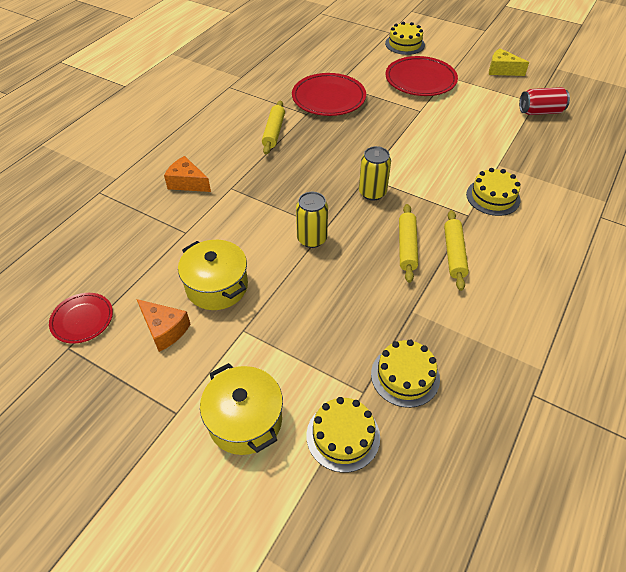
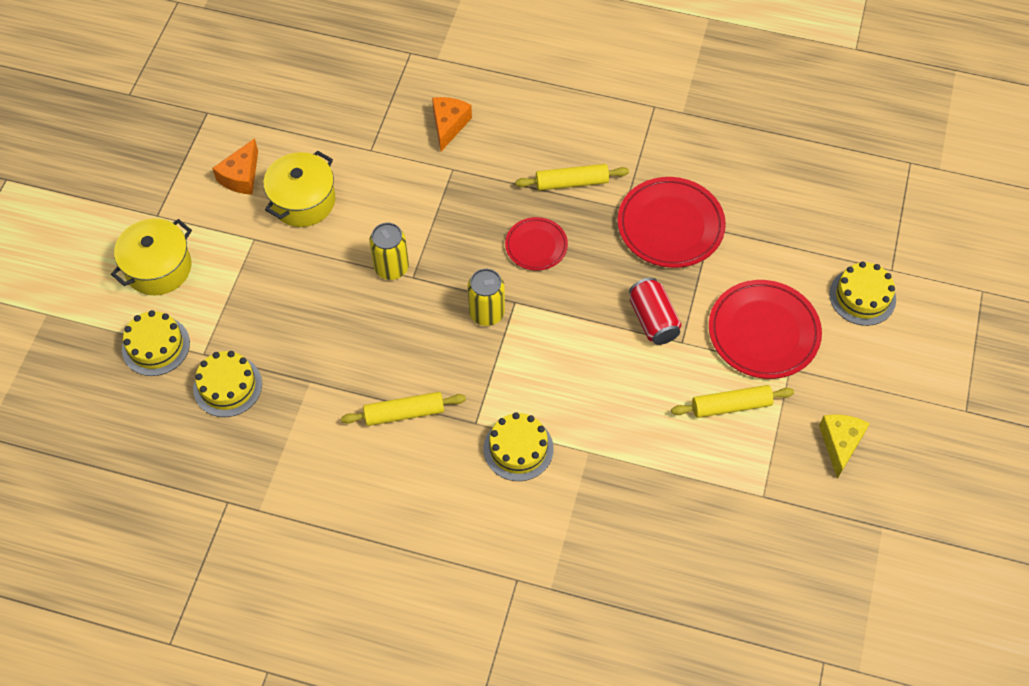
camera: 75 degrees right, 10 degrees up
(82, 319) = (239, 110): red plate -> red plate (536, 246)
(406, 247) = (403, 363): yellow rolling pin -> yellow rolling pin (731, 405)
(540, 112) = (738, 503): red can -> red can (653, 320)

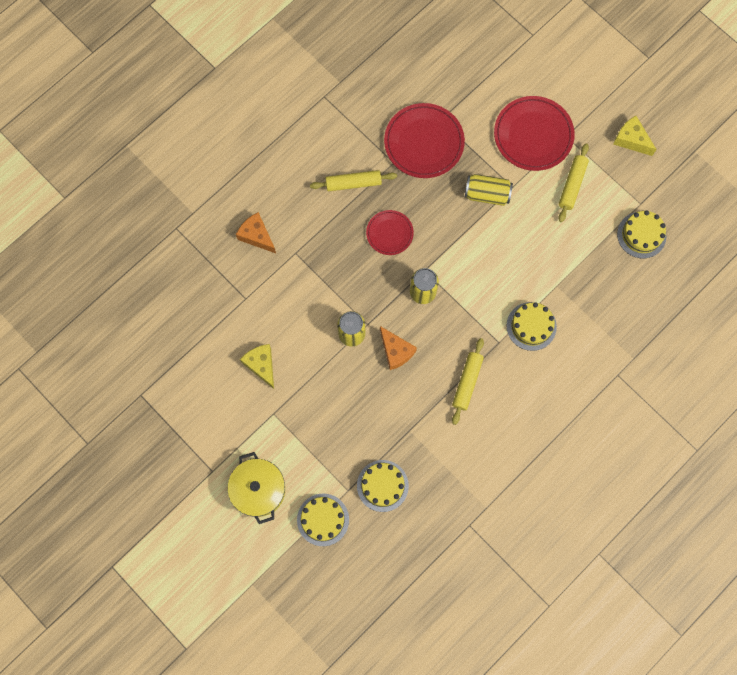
camera: 60 degrees left, 15 degrees up
(241, 176) = (214, 397): orange cheese -> orange cheese (396, 351)
(303, 201) = (261, 365): yellow pot -> yellow cheese
(571, 182) = (353, 183): yellow rolling pin -> yellow rolling pin turned 60 degrees clockwise
(653, 320) = (487, 194): red can -> yellow can
(862, 296) = (541, 63): yellow cake -> yellow cake (641, 235)

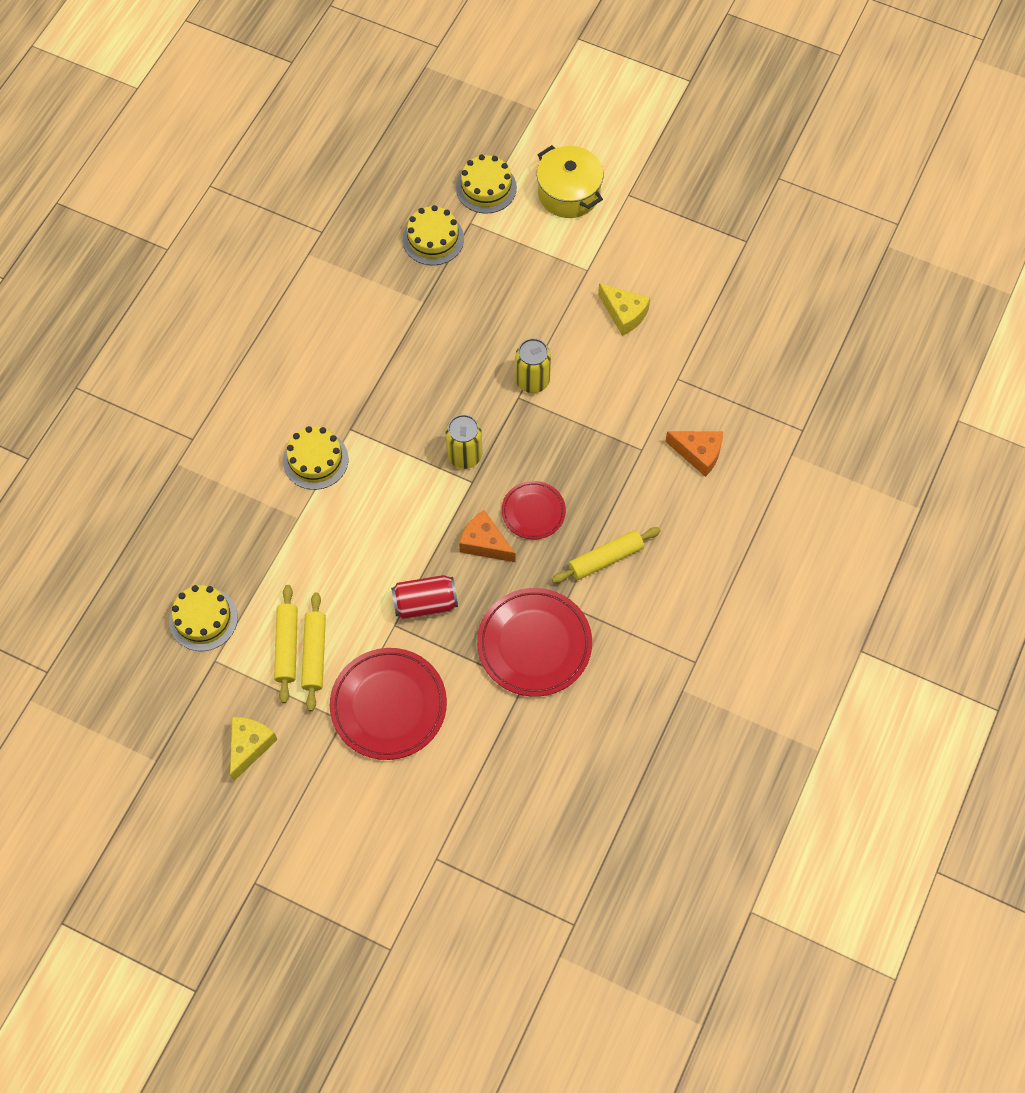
camera: 160 degrees right, 10 degrees down
(396, 351) = (472, 379): orange cheese -> orange cheese (484, 543)
(467, 382) = (374, 373): yellow rolling pin -> yellow rolling pin (287, 646)
(487, 194) = (425, 603): yellow can -> red can
(631, 140) = (249, 746): yellow cheese -> yellow cheese turned 90 degrees counterclockwise

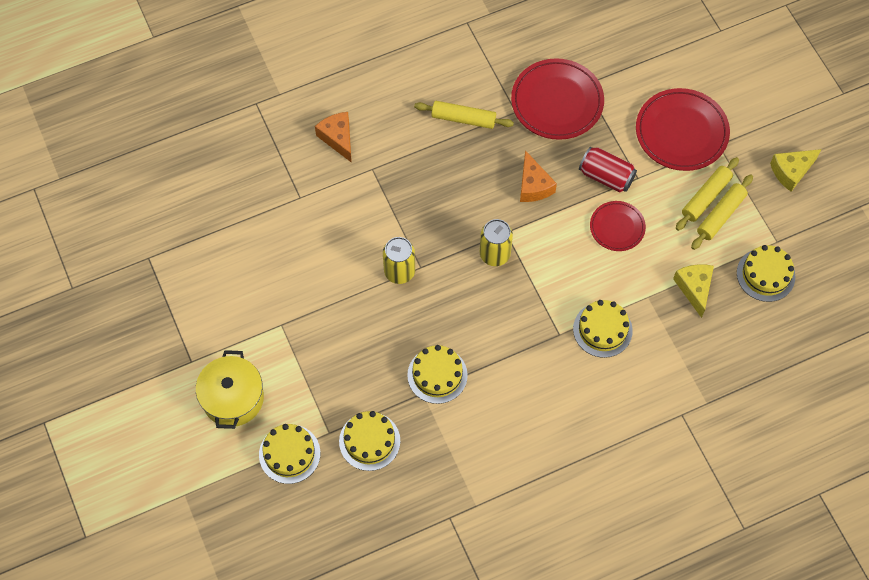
camera: 140 degrees left, 0 degrees up
(424, 323) = (437, 375): none -> yellow cake
(533, 512) = (482, 182): red plate -> red plate (617, 227)
(624, 314) = (289, 271): yellow cheese -> yellow cheese (694, 288)

